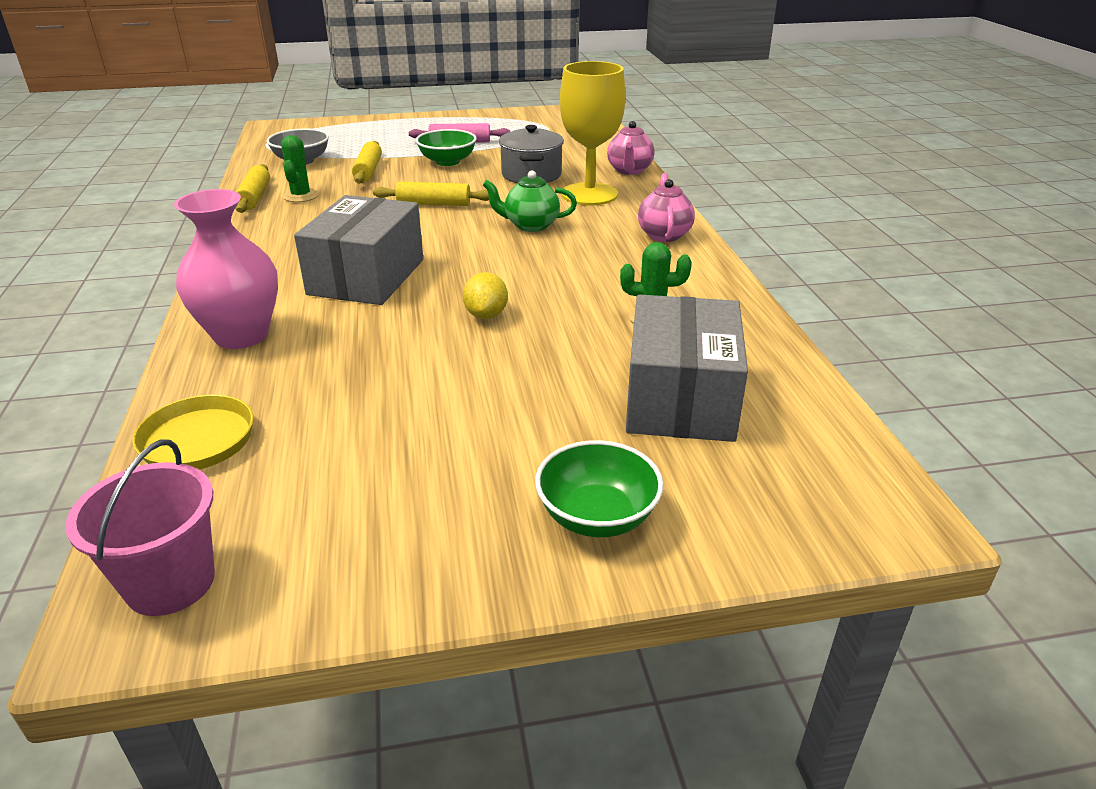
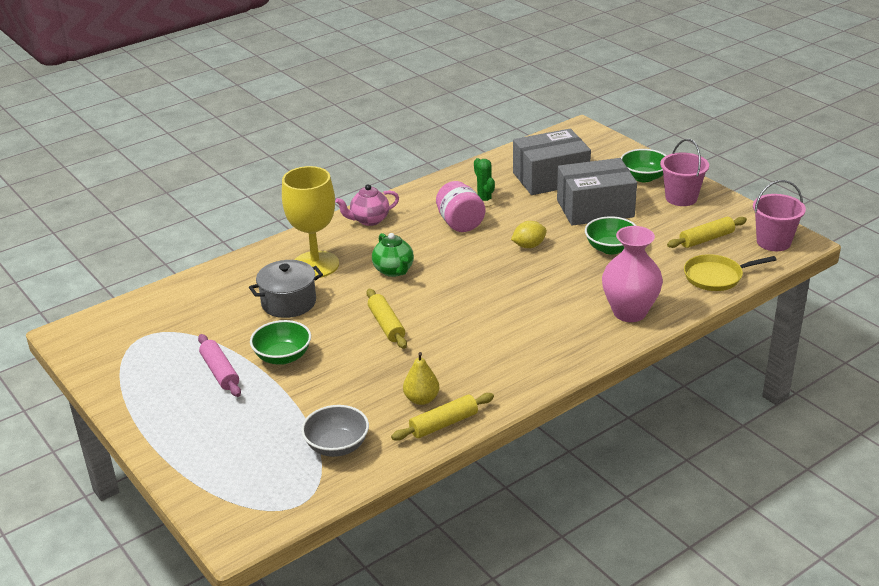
camera: 115 degrees left, 0 degrees up
(301, 196) = (421, 399): green cactus -> yellow pear
(367, 277) = (524, 302): grey box -> grey box (595, 208)
(368, 170) = (336, 391): yellow rolling pin -> yellow rolling pin (706, 239)
(398, 377) = (611, 248): none -> green bowl
(466, 531) = (681, 198): none -> pink bucket
(599, 284) = (460, 223): none -> pink jar
(629, 170) = (249, 262): pink teapot -> none

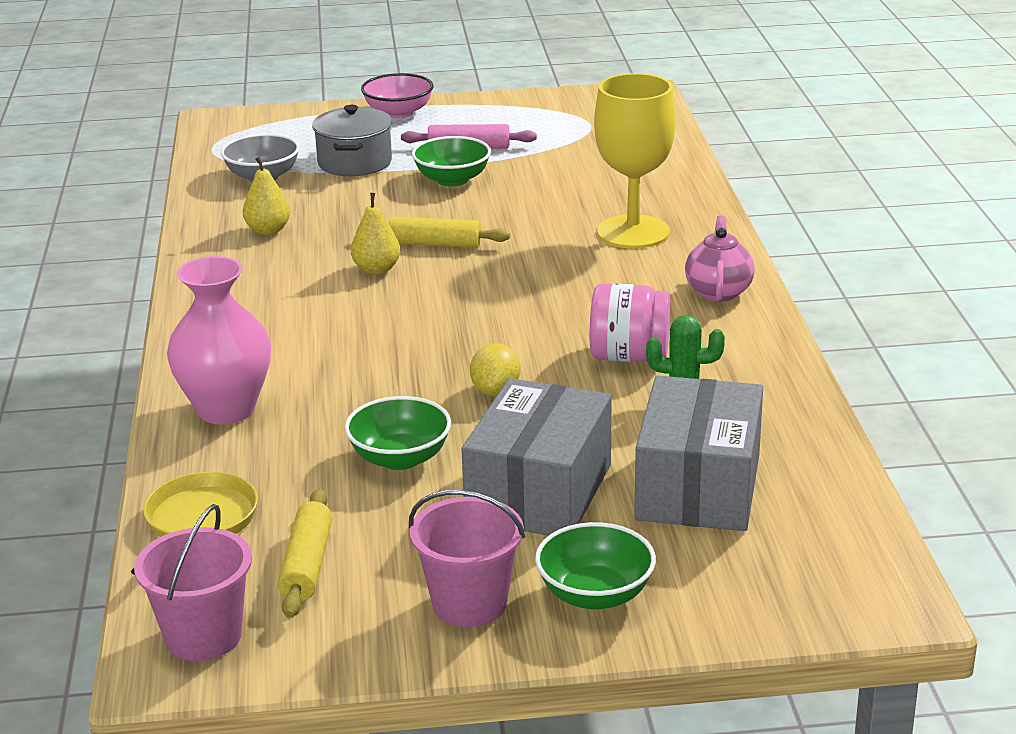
camera: 120 degrees right, 5 degrees down
(165, 435) = (398, 113): none -> pink bowl
(289, 302) = (561, 201): grey pot -> grey pot (354, 163)
(394, 271) = (554, 276): green teapot -> none
(438, 332) = (376, 270): none -> yellow pear
(443, 424) = (211, 231): yellow rolling pin -> none

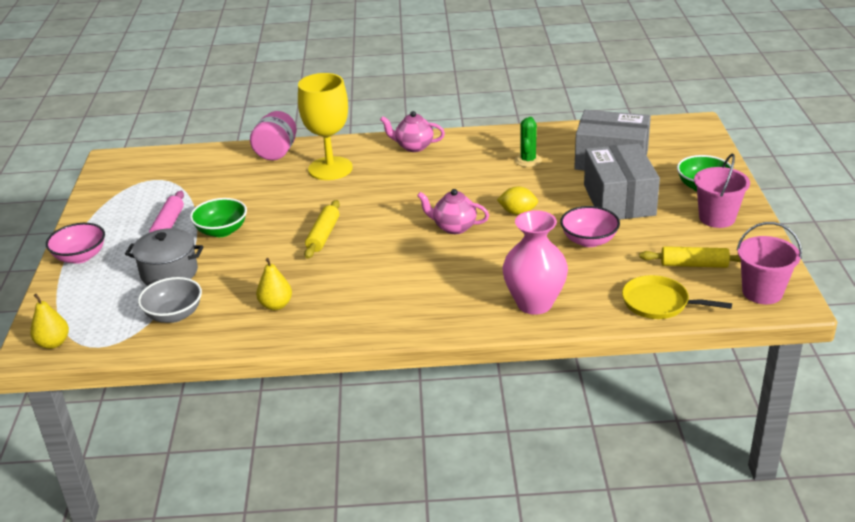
camera: 85 degrees left, 5 degrees up
(376, 270) = (354, 256): yellow pear -> yellow pear (53, 343)
(400, 458) = (589, 240): green bowl -> pink bowl
(451, 338) = (454, 227): none -> pink teapot
(539, 492) = (619, 200): grey box -> grey box turned 60 degrees clockwise
(629, 356) = (483, 173): pink jar -> pink jar (276, 152)

